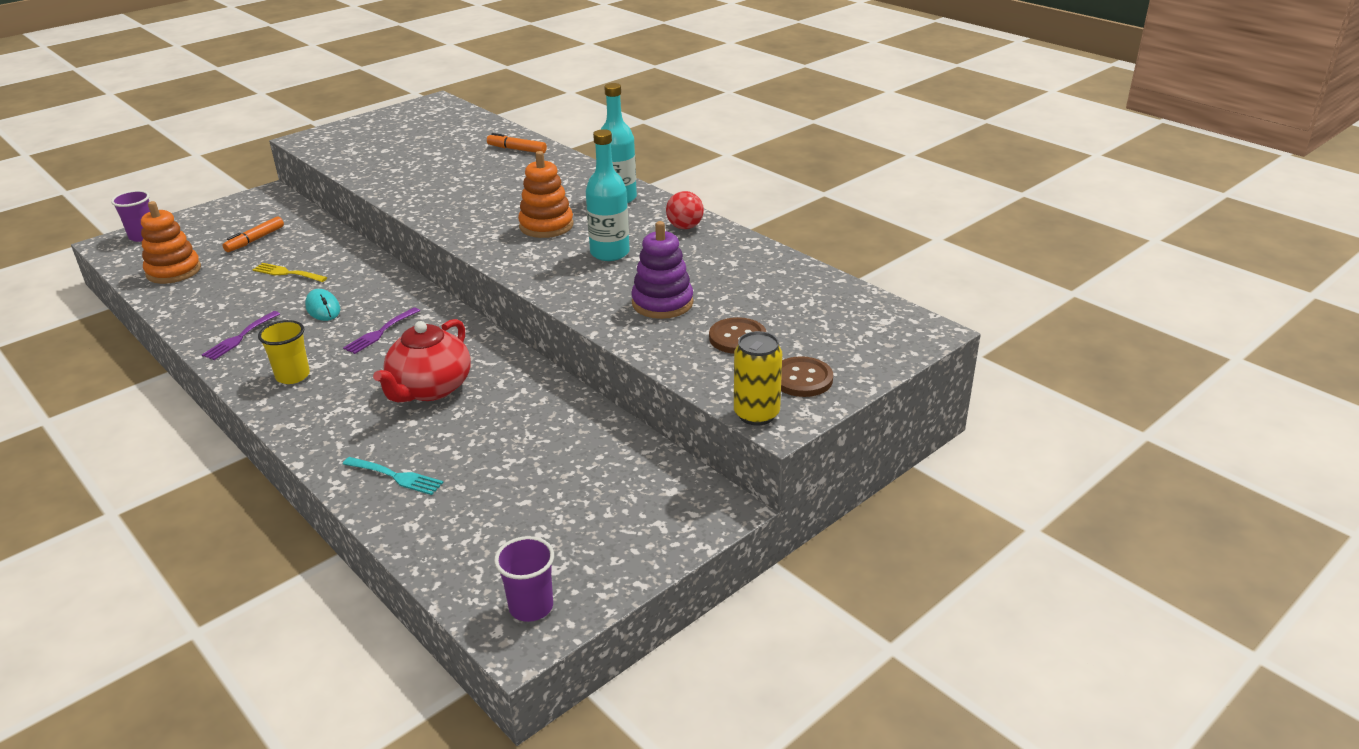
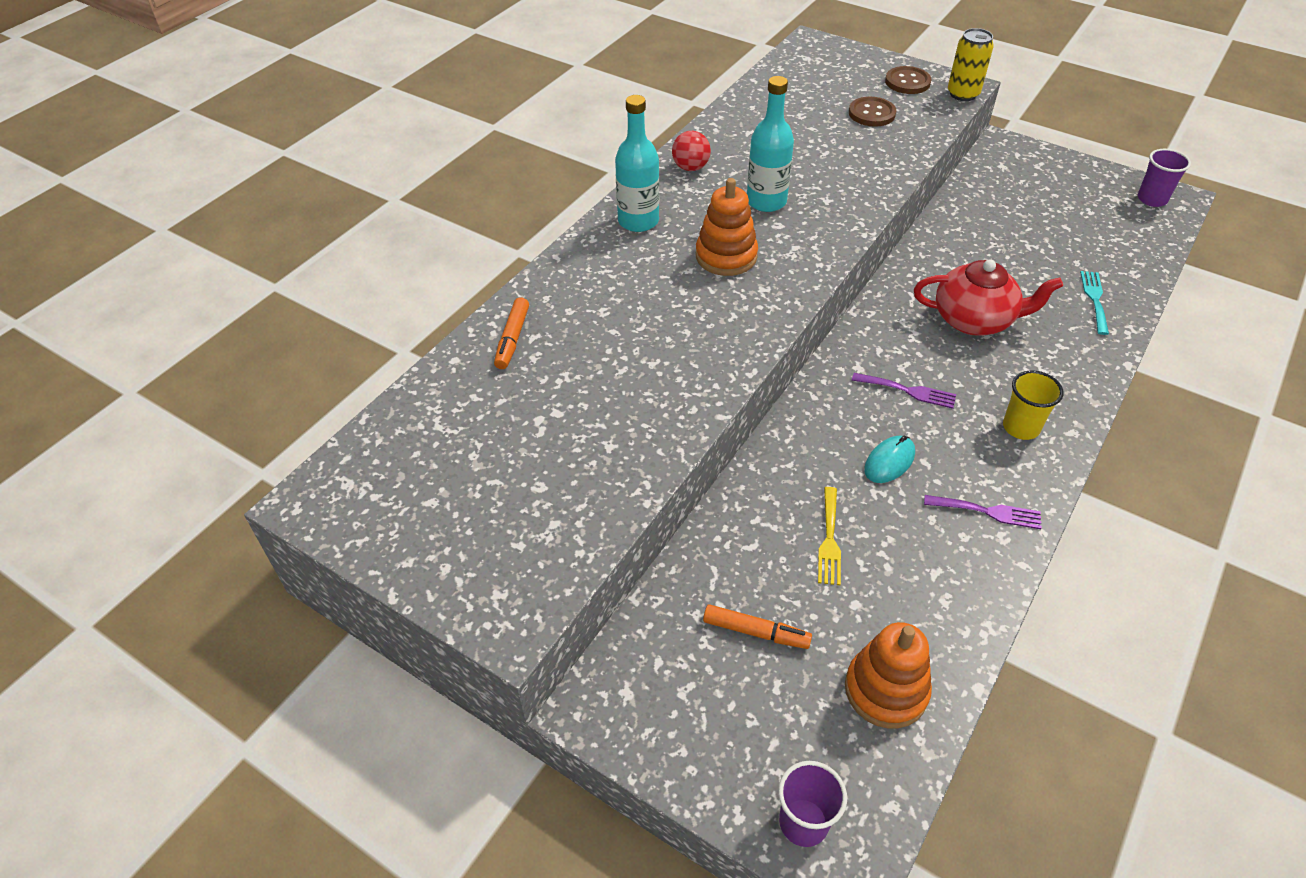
camera: 105 degrees left, 15 degrees up
(662, 303) = (841, 156): purple stacking toy -> none

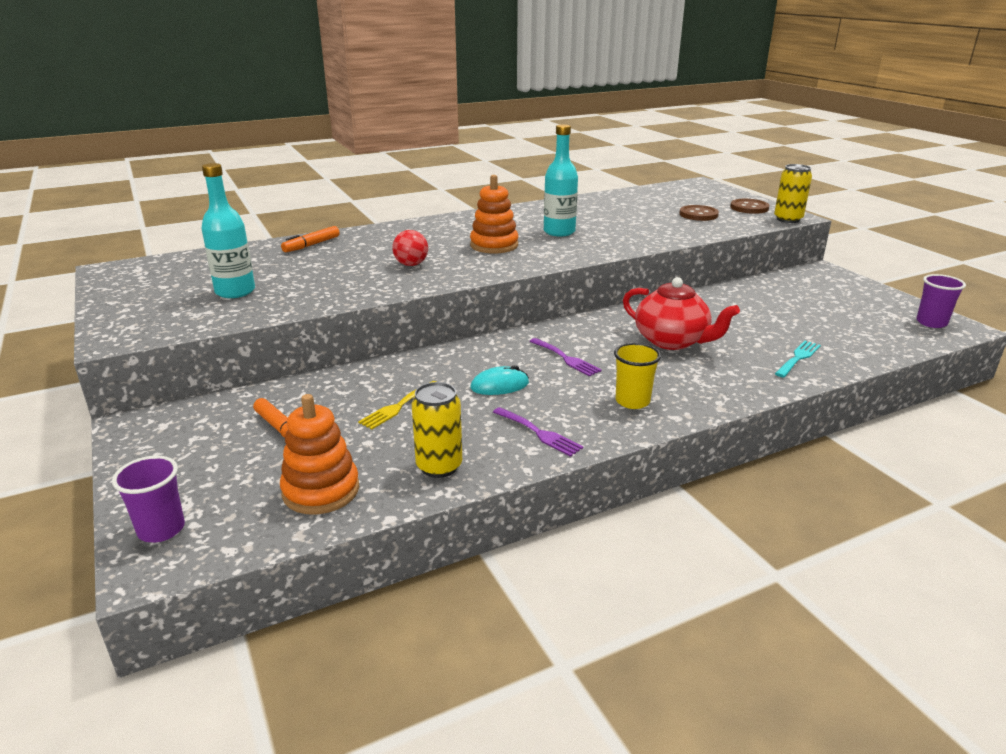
camera: 30 degrees right, 20 degrees down
(638, 221) = (461, 222): turquoise bottle -> turquoise bottle (235, 291)
(690, 167) = (530, 211): red ball -> red ball (411, 264)
(951, 601) = (439, 466): none -> yellow can

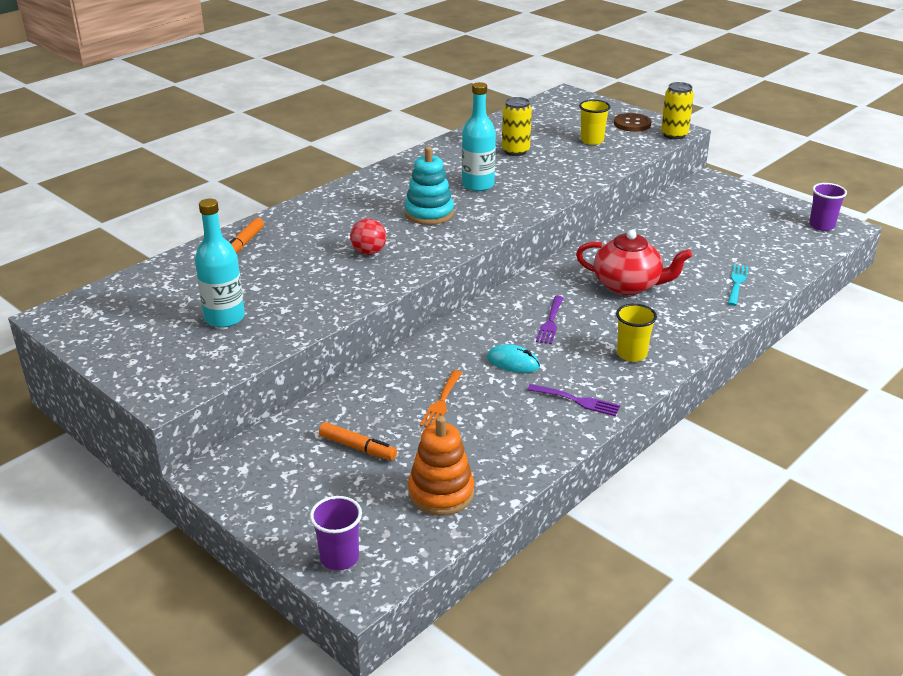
camera: 20 degrees left, 5 degrees up
(398, 406) = (441, 402): yellow fork -> orange fork
(439, 466) = (519, 449): yellow can -> yellow can (515, 151)
(494, 245) = (429, 213): orange stacking toy -> turquoise stacking toy
(499, 385) = (513, 362): turquoise mouse -> turquoise mouse turned 60 degrees clockwise
(566, 358) = (550, 322): purple fork -> purple fork turned 75 degrees clockwise
(698, 214) = (592, 140): brown button -> yellow cup

